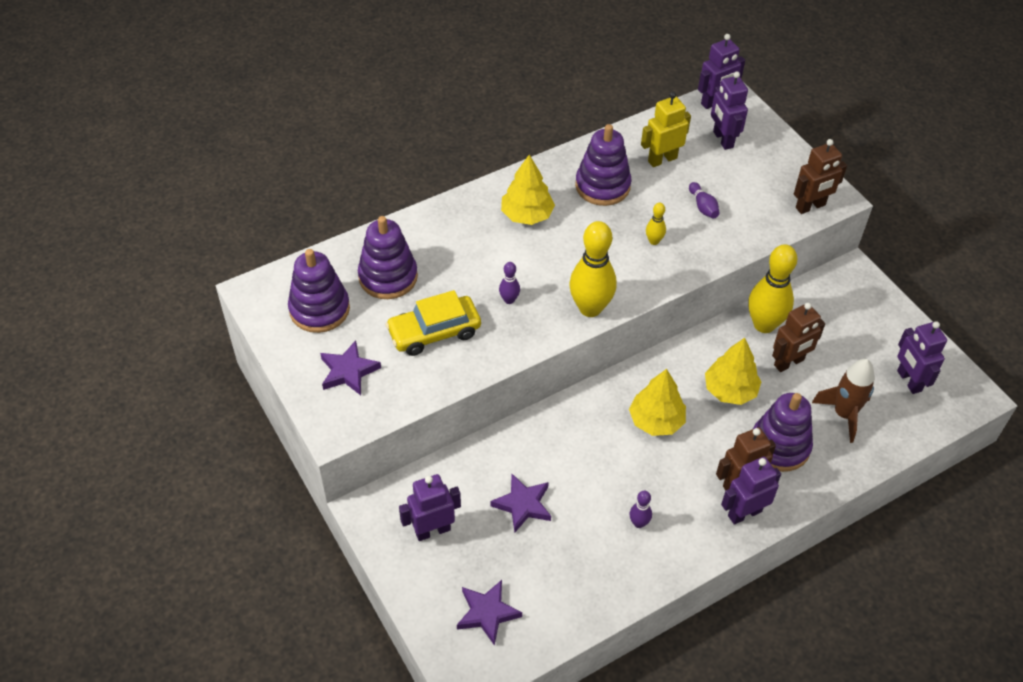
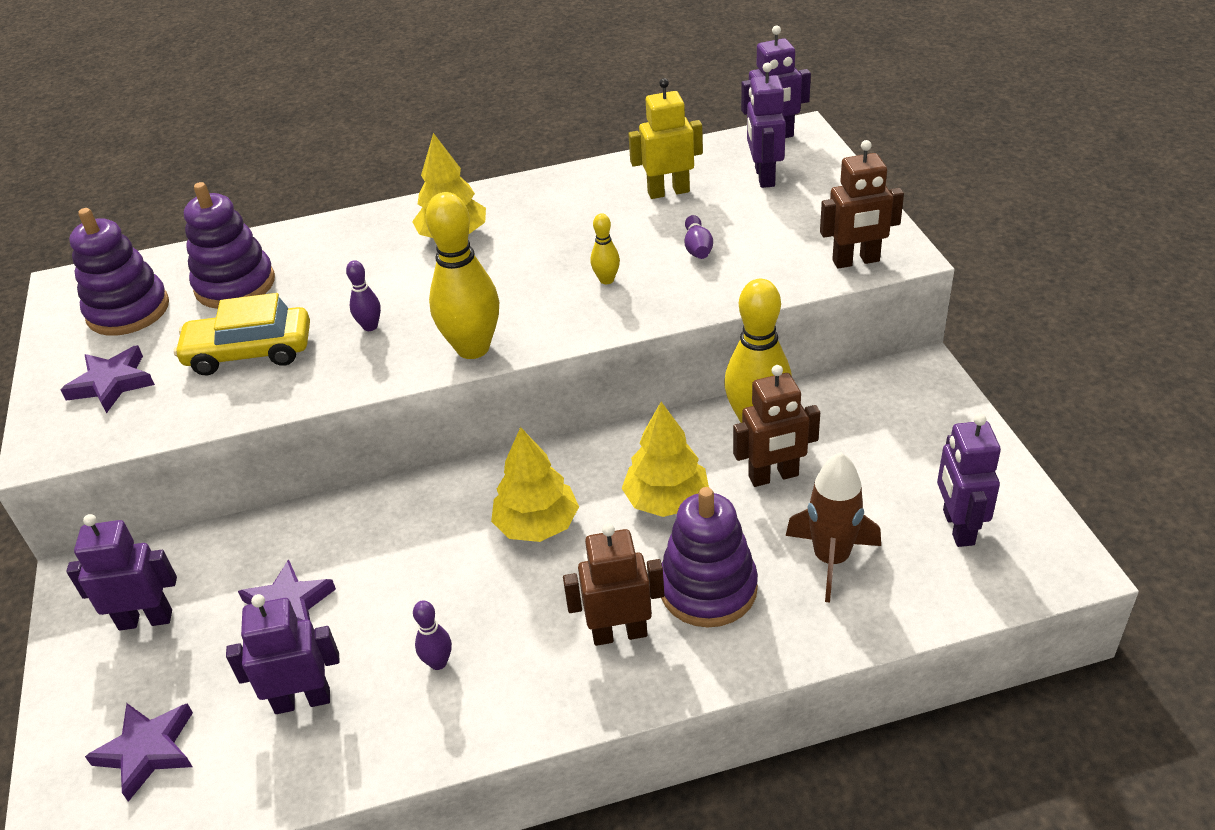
camera: 20 degrees right, 10 degrees down
(602, 186) = (571, 213): purple stacking toy -> none
(744, 513) = (607, 677): purple robot -> purple robot (302, 700)

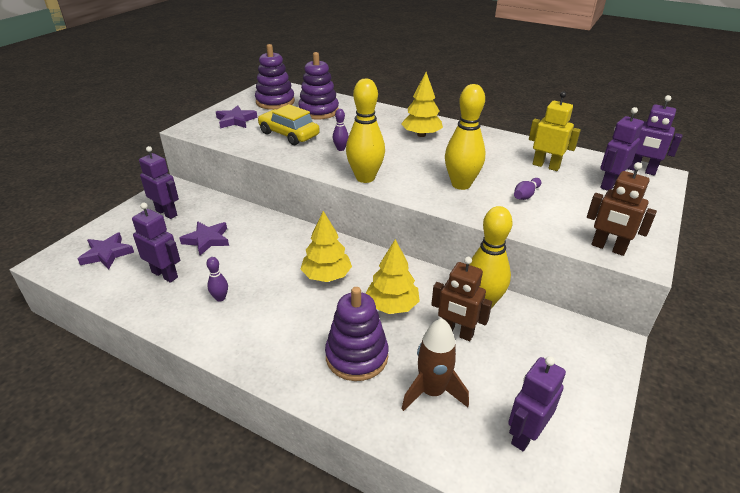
camera: 40 degrees right, 5 degrees down
(606, 280) = (461, 184): yellow bowling pin -> yellow bowling pin, size x2.18
(619, 633) = (295, 343): brown robot -> none

